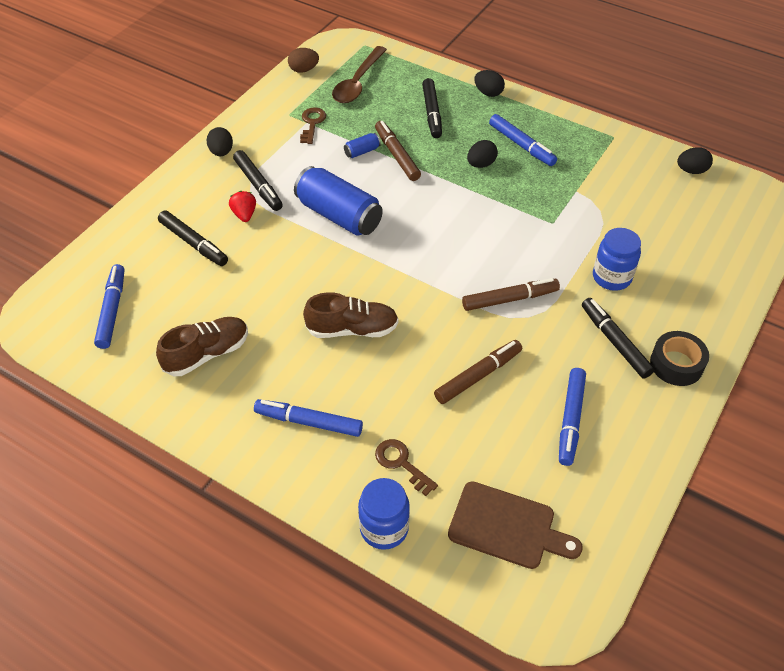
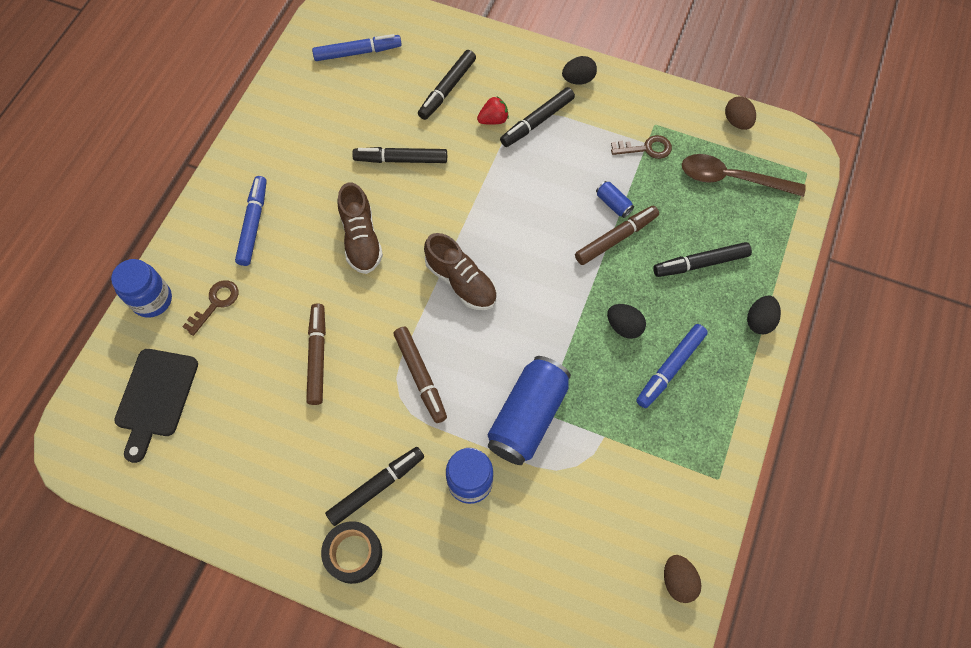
camera: 80 degrees right, 15 degrees up
(207, 354) = (318, 132): brown shoe -> brown shoe (461, 282)
(267, 288) = (401, 159): none -> black marker
(339, 215) = (509, 200): blue can -> blue can (528, 417)
(478, 376) = (317, 356): brown marker -> brown marker turned 135 degrees counterclockwise
(507, 527) = (155, 397): brown cutting board -> black cutting board
(570, 420) = (273, 446): blue marker -> none
(691, 171) = (678, 581): black egg -> brown egg

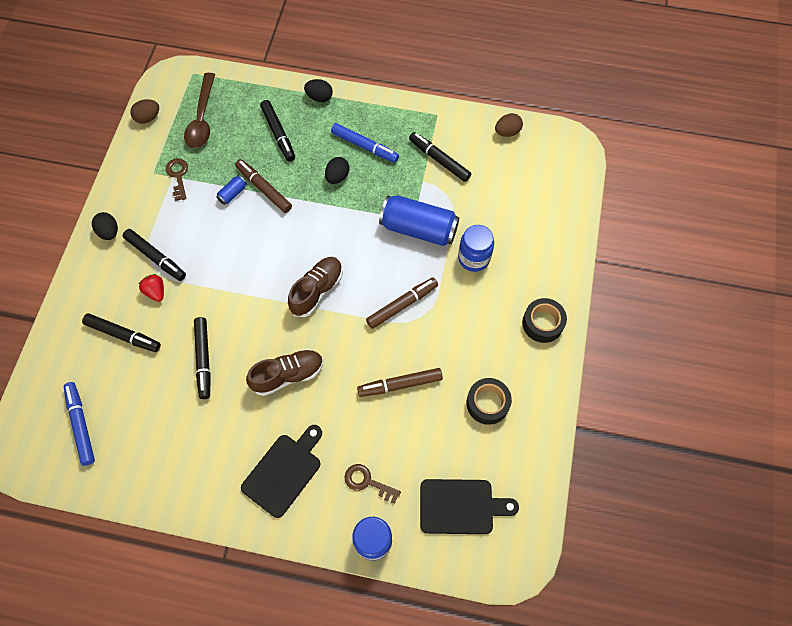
camera: 100 degrees left, 0 degrees up
(253, 224) = (284, 471): blue marker -> black cutting board
(265, 455) = (487, 403): none -> black tape
(376, 487) = (492, 318): black marker -> black marker (439, 160)

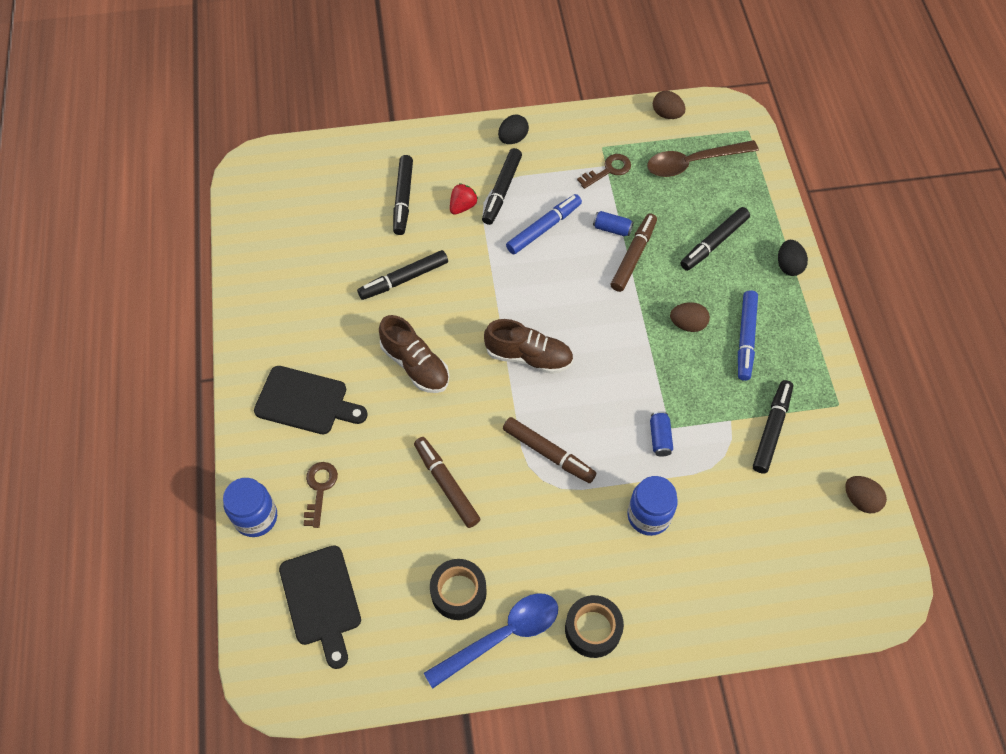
camera: 70 degrees right, 5 degrees down
(81, 425) = (297, 204): blue marker -> blue marker (544, 228)
(337, 177) = (687, 324): black egg -> brown egg
(418, 229) = (660, 438): blue can -> blue can, size x0.43
(529, 384) = (502, 636): none -> blue spoon

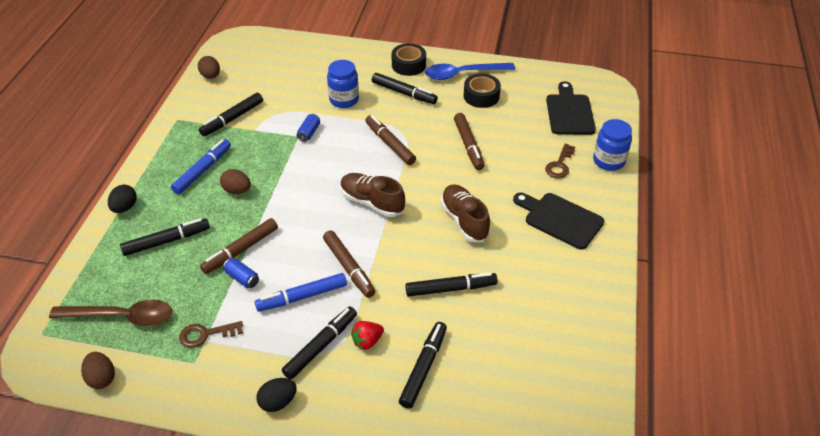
camera: 160 degrees left, 15 degrees down
(515, 270) = (349, 268): none -> brown marker
(572, 559) = (404, 93): none -> black marker

